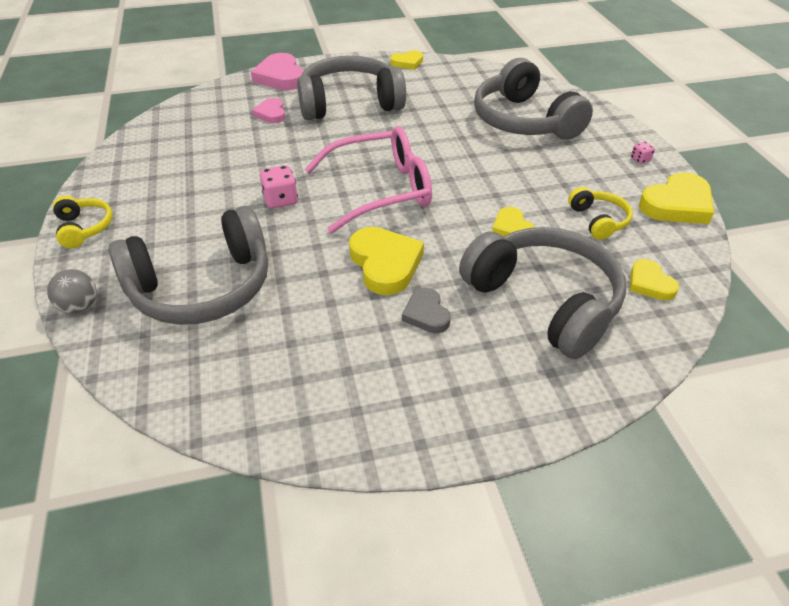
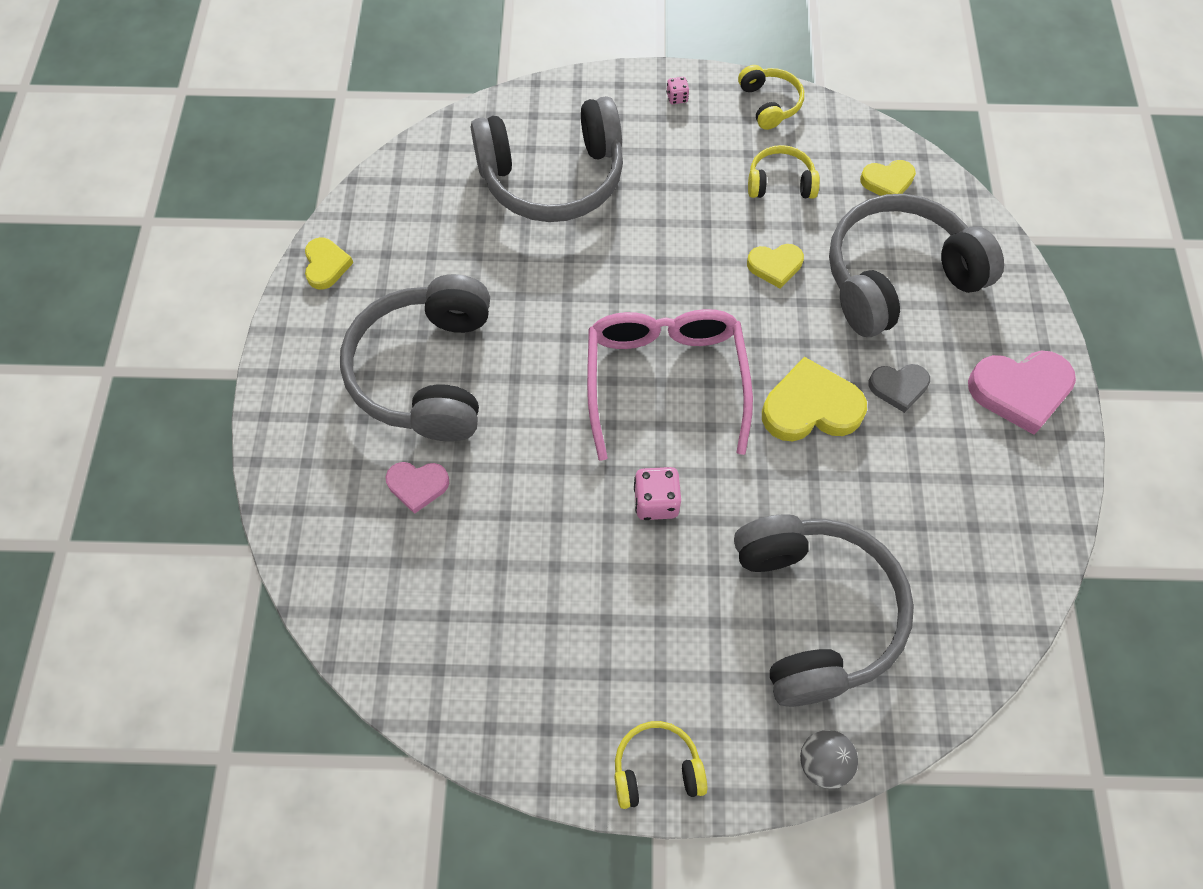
camera: 75 degrees left, 20 degrees up
(280, 77) = (296, 456): pink heart -> pink heart (1020, 391)
(677, 204) = (769, 104): yellow heart -> yellow headphones

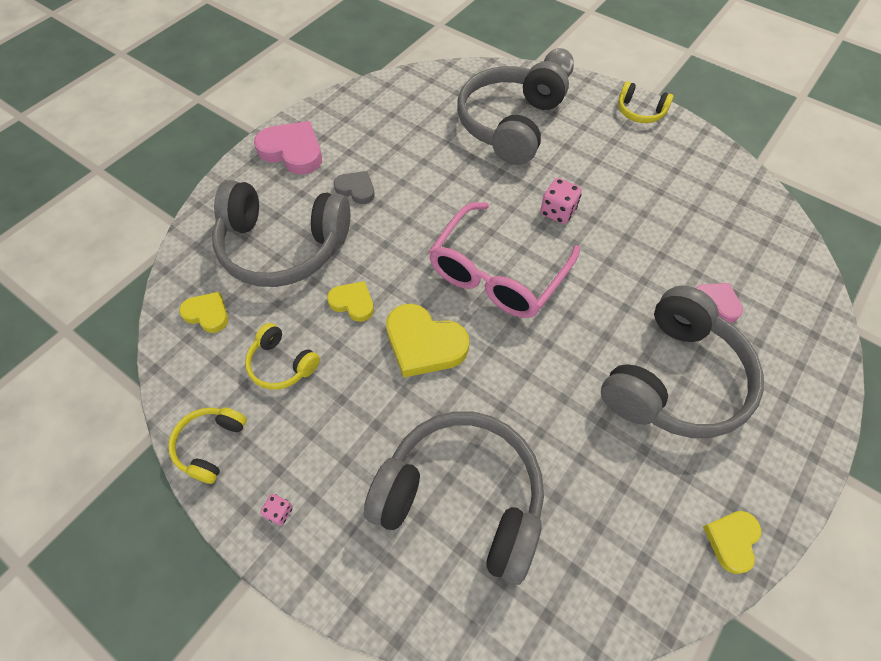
camera: 145 degrees left, 5 degrees down
(810, 407) = (419, 208): yellow heart -> yellow heart (424, 344)

